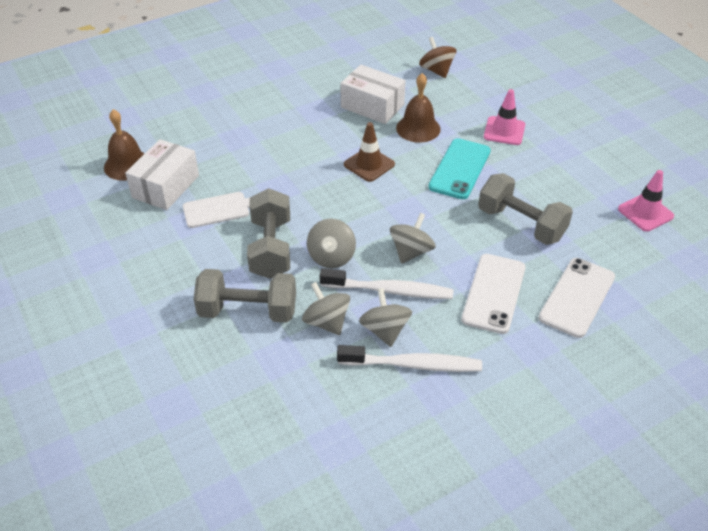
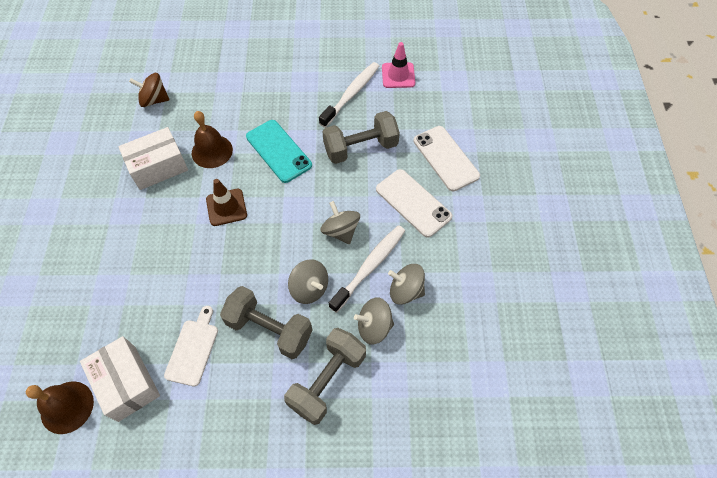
camera: 60 degrees left, 15 degrees up
(413, 365) = (447, 289): white toothbrush -> white toothbrush (351, 94)
(504, 131) = (260, 100): pink traffic cone -> none

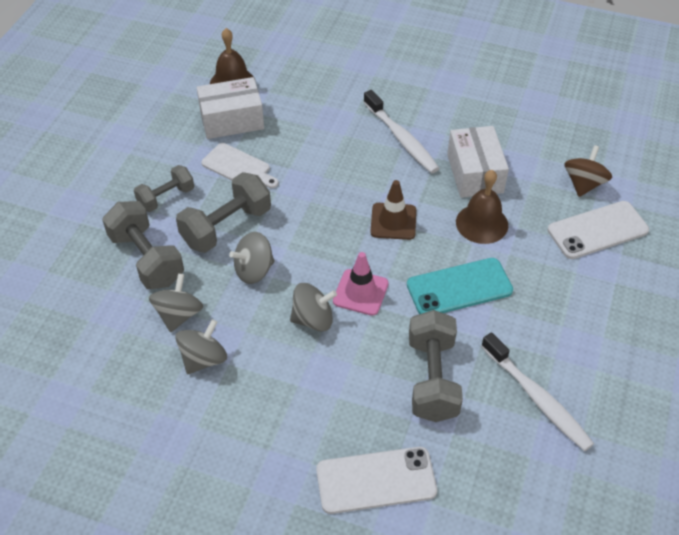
camera: 110 degrees right, 10 degrees down
(250, 398) = (166, 198): none -> grey dumbbell
(370, 266) = (252, 334): white toothbrush -> white toothbrush (401, 139)
(398, 75) = (561, 475): pink traffic cone -> pink traffic cone (360, 292)
(413, 203) = (319, 410): white phone -> white phone (597, 230)

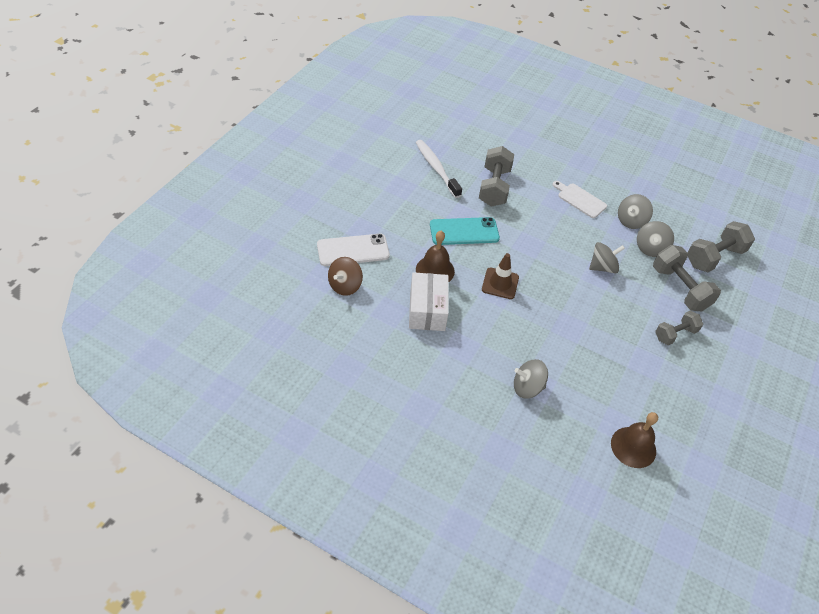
camera: 175 degrees left, 0 degrees up
(226, 227) = (625, 302): grey dumbbell -> grey dumbbell (714, 257)
(232, 120) = (630, 401): white box -> none
(238, 167) = (620, 351): white cutting board -> white cutting board (580, 199)
(313, 319) = (563, 230): grey spinning top -> grey spinning top (527, 387)
(360, 292) = (530, 240): pink traffic cone -> none
(376, 480) = (533, 151): white phone -> none
(401, 139) = (480, 353): white toothbrush -> none

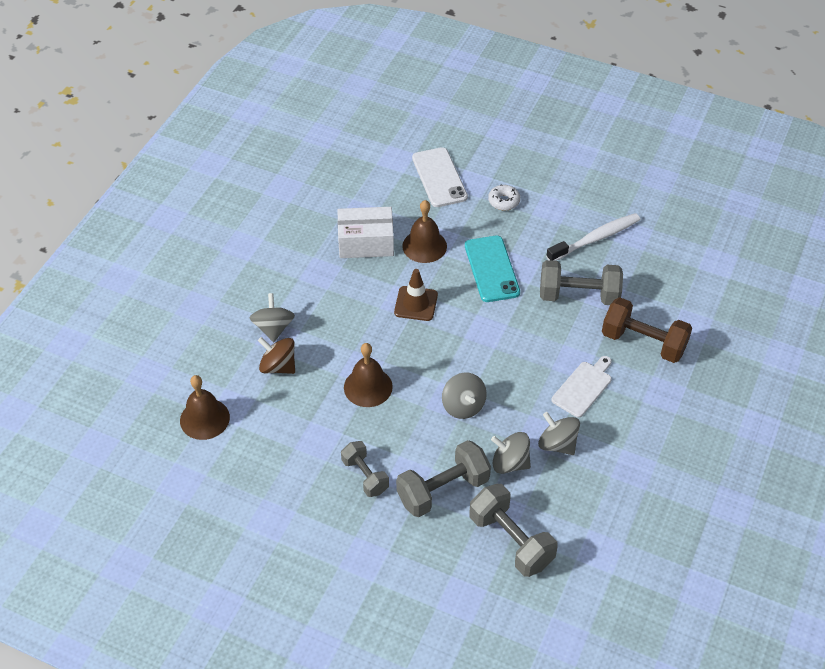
camera: 90 degrees right, 0 degrees up
(345, 286) = (388, 176): brown spinning top -> brown spinning top (278, 366)
(388, 213) = (504, 201): none -> white donut
(538, 163) = (643, 342): none -> brown dumbbell
(589, 324) = (368, 387): none -> brown bell

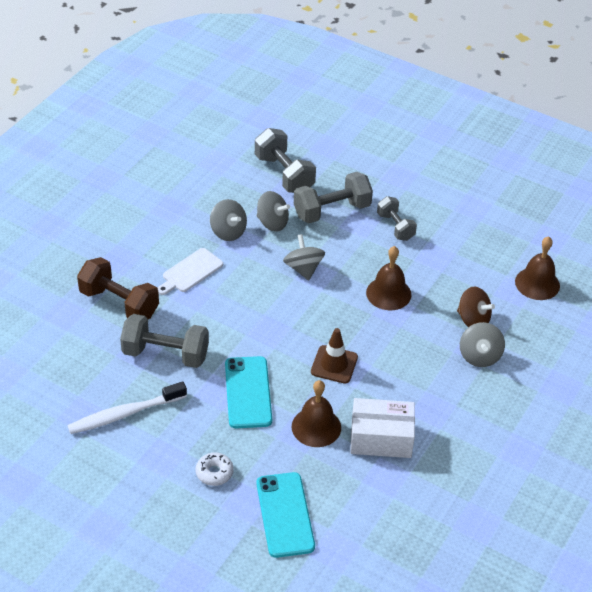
camera: 175 degrees left, 5 degrees down
(439, 177) = (285, 515): white phone -> turquoise phone

